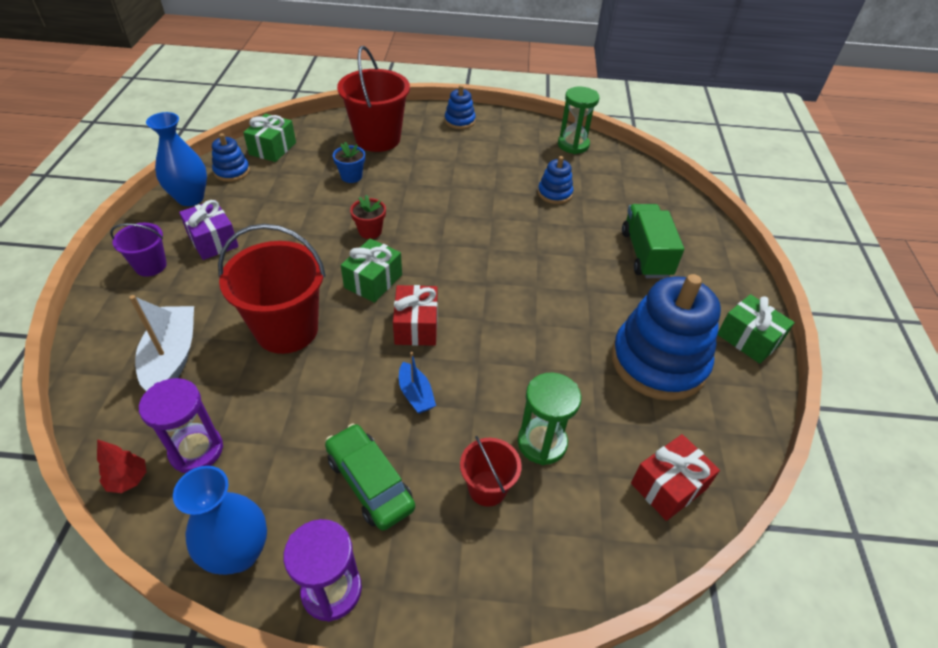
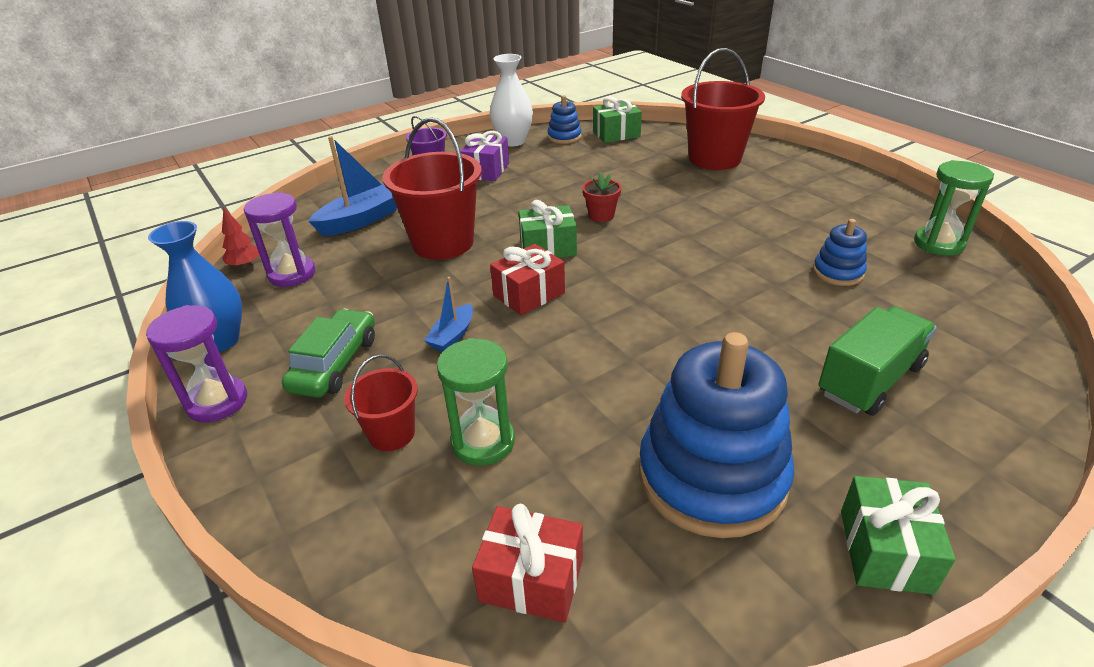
camera: 55 degrees right, 10 degrees down
(172, 357) = (361, 220): white boat -> blue boat
(190, 198) = (513, 141): blue vase -> white vase
(351, 176) = (648, 174): blue flower pot -> none
(459, 121) = (823, 175): blue stacking toy -> none

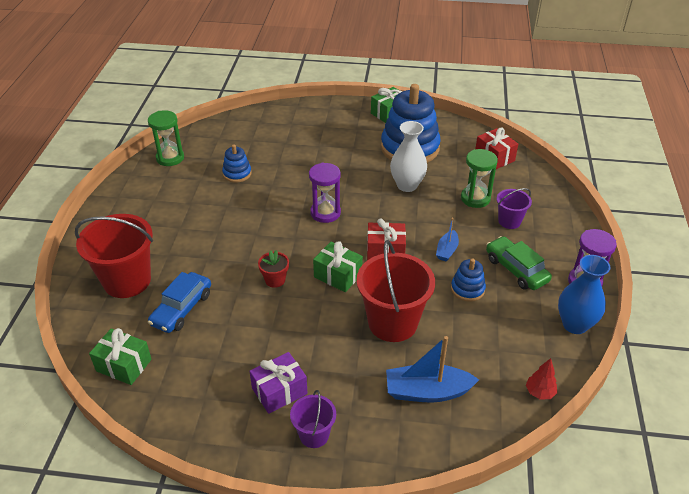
camera: 140 degrees left, 5 degrees up
(292, 274) = (509, 359): purple hourglass -> purple hourglass (325, 213)
(335, 364) = (516, 269): green car -> green car turned 90 degrees clockwise
(391, 434) = (509, 221): red bucket -> purple bucket
(452, 336) = (447, 250): blue boat -> blue boat turned 135 degrees clockwise
(513, 141) = (206, 424): white vase -> white vase (407, 185)
(564, 137) = (162, 395): blue stacking toy -> blue stacking toy (467, 289)
(638, 167) = (182, 309): none -> blue car
(870, 380) = (312, 139): green truck -> none

